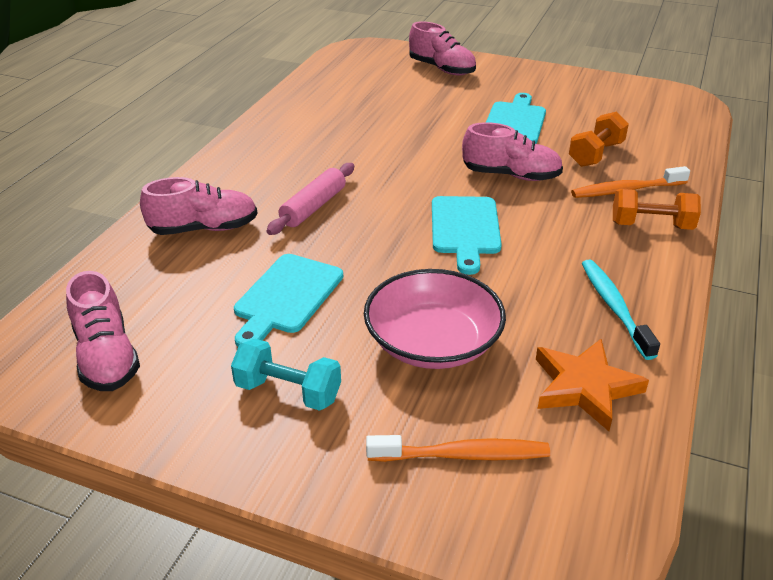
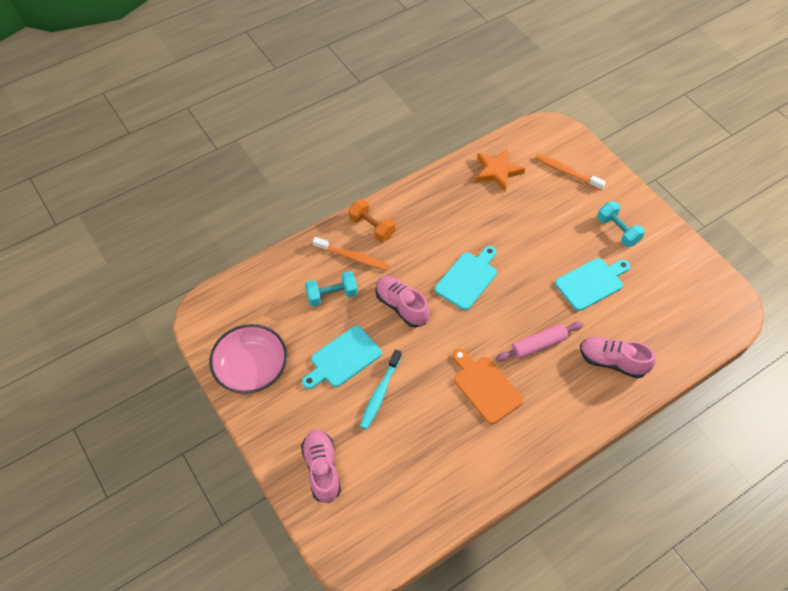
camera: 145 degrees left, 20 degrees up
(106, 357) = (692, 291): pink shoe -> none
(346, 156) = (485, 387): none -> orange cutting board
(433, 342) = (540, 222): pink bowl -> pink bowl (251, 367)
(595, 154) = (332, 295): orange dumbbell -> turquoise dumbbell
(614, 307) = (446, 196): turquoise toothbrush -> turquoise toothbrush (380, 393)

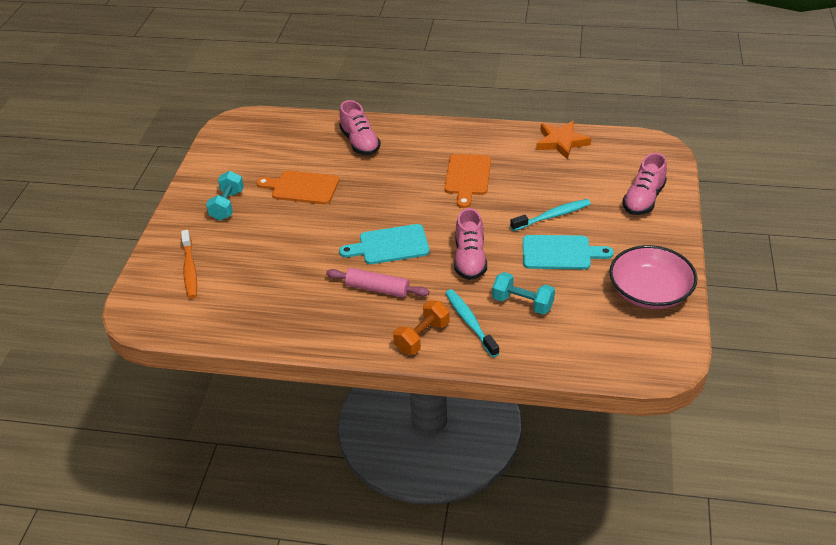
camera: 135 degrees left, 15 degrees down
(352, 257) = (470, 322): orange toothbrush -> turquoise toothbrush
(372, 227) = (422, 337): orange dumbbell -> orange dumbbell turned 45 degrees clockwise
(497, 171) = (243, 310): orange star -> orange star (561, 142)
(538, 345) = (396, 177): pink rolling pin -> pink rolling pin (377, 289)
(591, 283) = (302, 187): turquoise cutting board -> orange cutting board

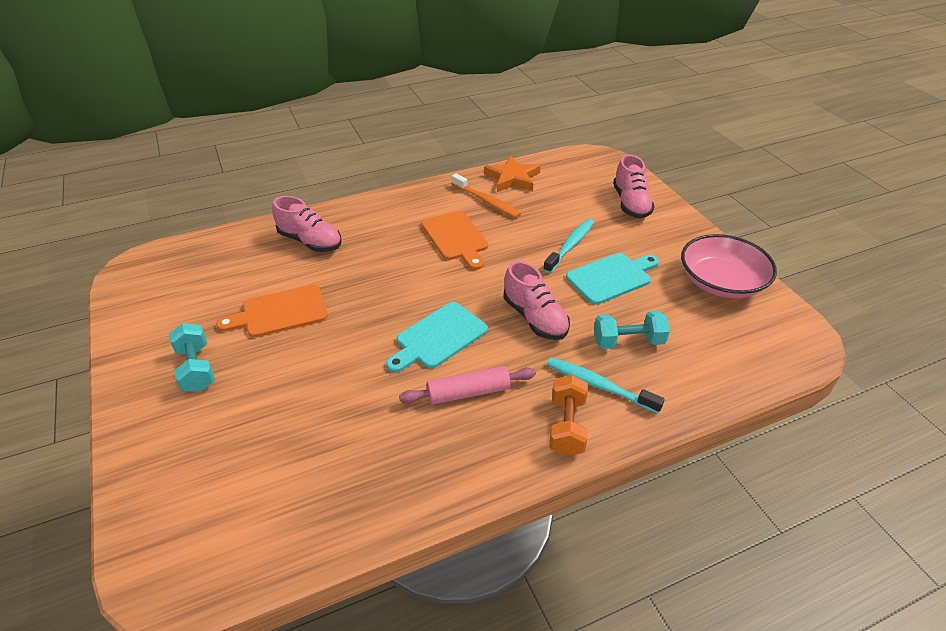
camera: 35 degrees left, 0 degrees up
(190, 269) = (203, 475): orange toothbrush -> orange toothbrush (486, 201)

